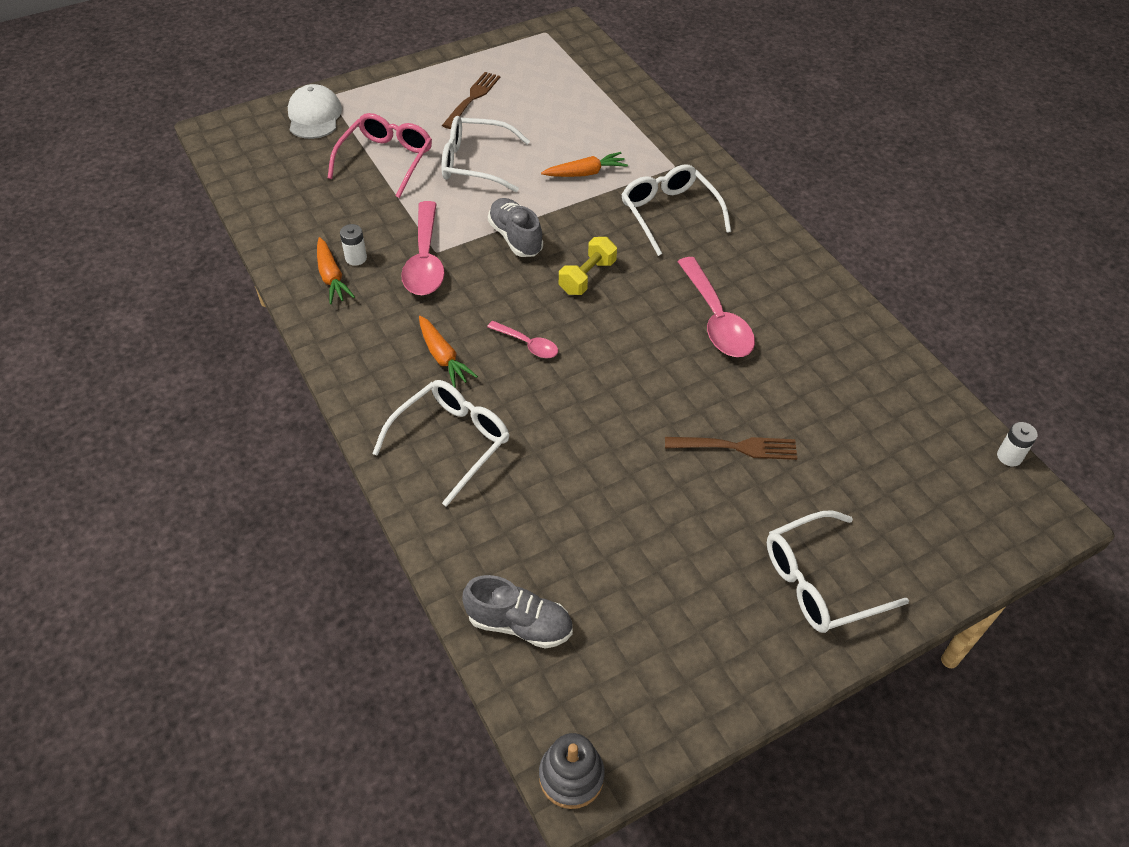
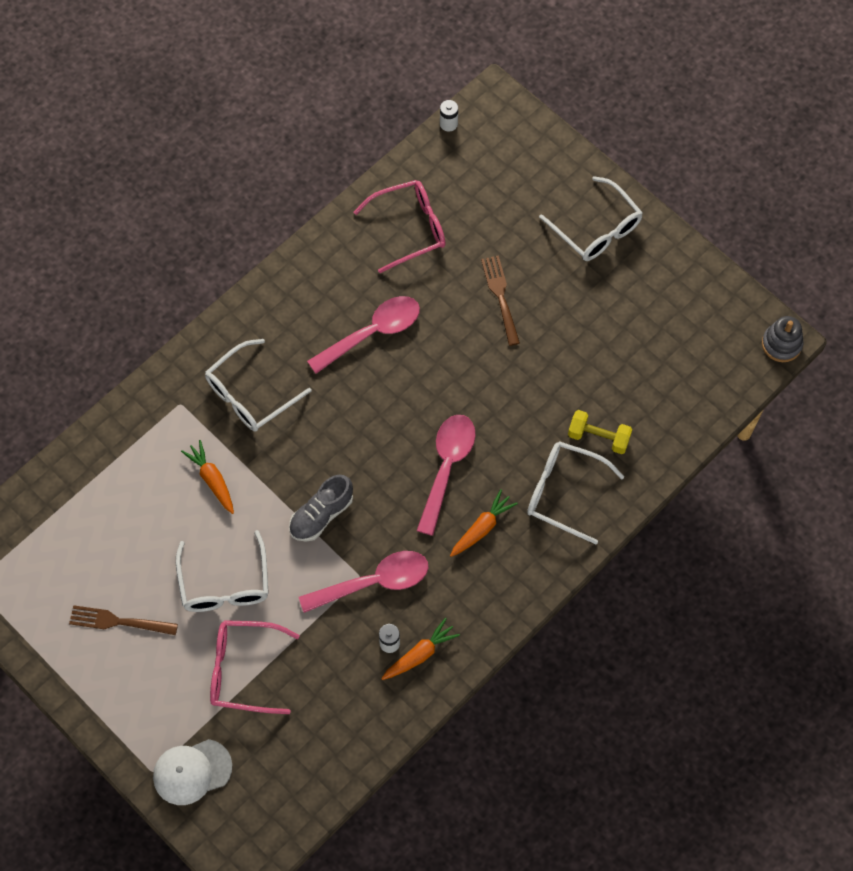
camera: 105 degrees left, 15 degrees up
(519, 624) = (695, 401): grey shoe -> none
(528, 344) = (447, 467): pink spoon -> pink spoon, size x1.87
(587, 277) = (353, 442): yellow dumbbell -> yellow dumbbell (598, 437)
(852, 382) = (409, 228): none -> pink glasses

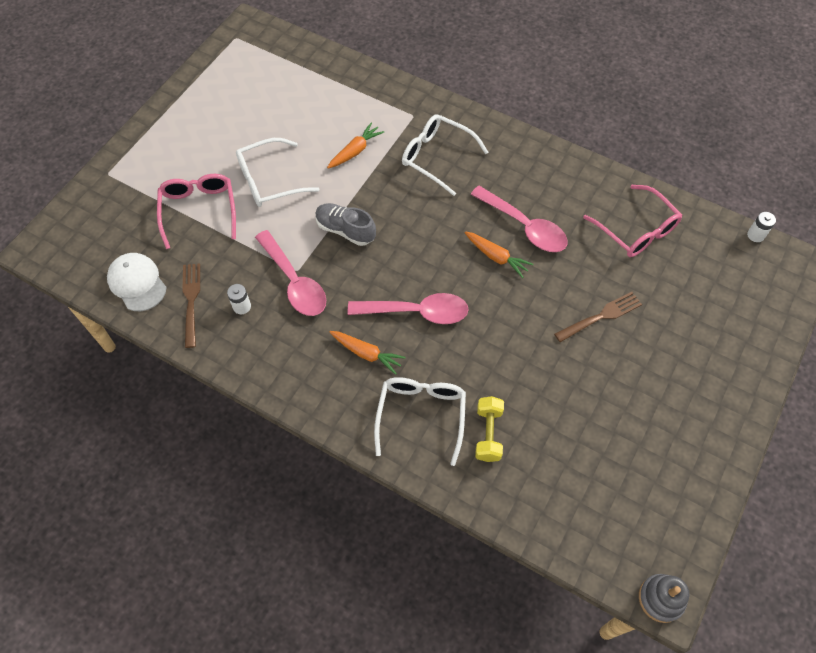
camera: 75 degrees right, 5 degrees down
(119, 621) = (224, 124): brown fork -> brown fork (191, 301)
(192, 772) = (110, 198): white cap -> white cap (137, 283)
(420, 654) = (236, 332): orange carrot -> orange carrot (496, 257)
(596, 229) = (709, 383): white glasses -> none

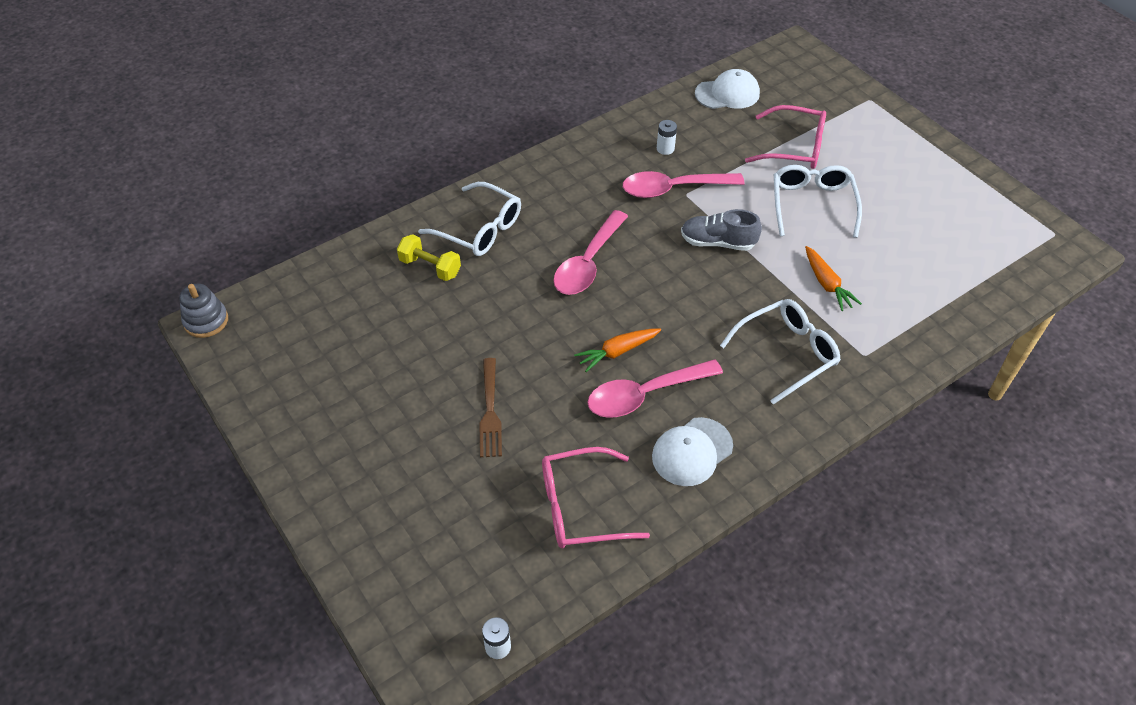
camera: 115 degrees right, 10 degrees down
(191, 301) = (688, 120): brown fork -> none
(345, 230) = (717, 242): grey shoe -> grey shoe turned 135 degrees counterclockwise
(367, 354) = (564, 214): orange carrot -> none
(553, 185) = (692, 452): none -> white cap

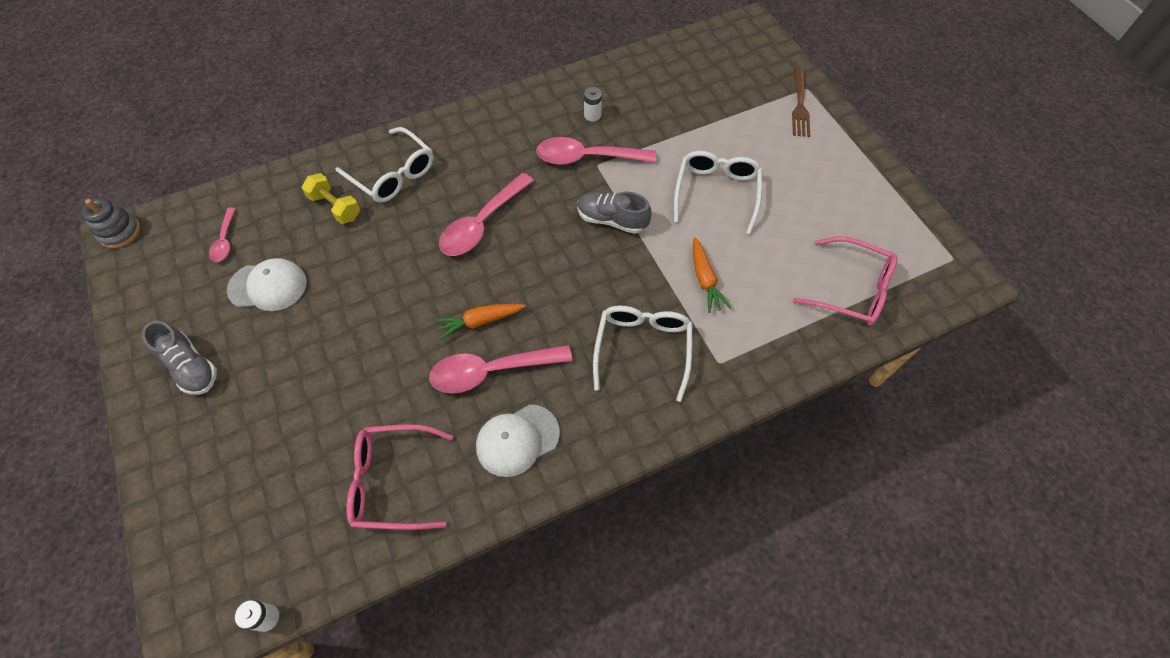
camera: 10 degrees right, 10 degrees up
(324, 314) = (225, 241): none -> pink spoon
(333, 436) = (191, 367): none -> grey shoe
(490, 411) = (341, 364): brown fork -> brown fork (799, 105)
(727, 94) = (669, 65): white cap -> white cap (268, 286)
(787, 353) = (642, 348): white glasses -> white glasses turned 60 degrees counterclockwise
(794, 147) = (717, 130): pink glasses -> pink glasses (852, 289)

